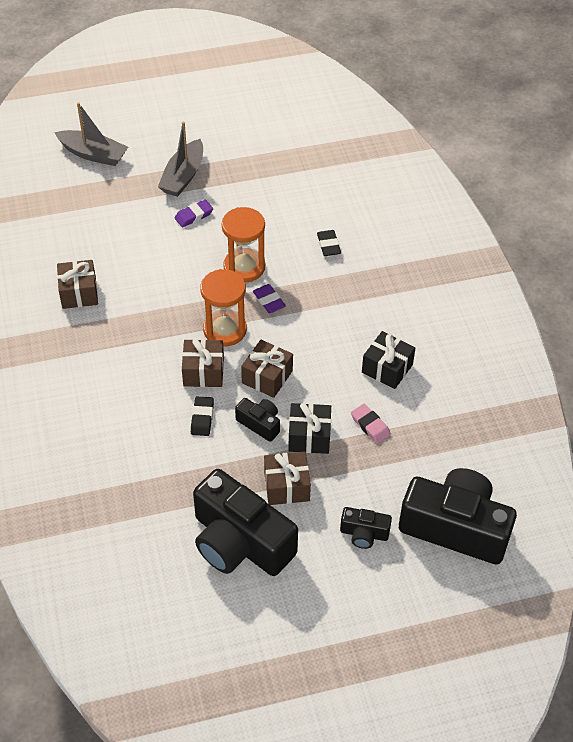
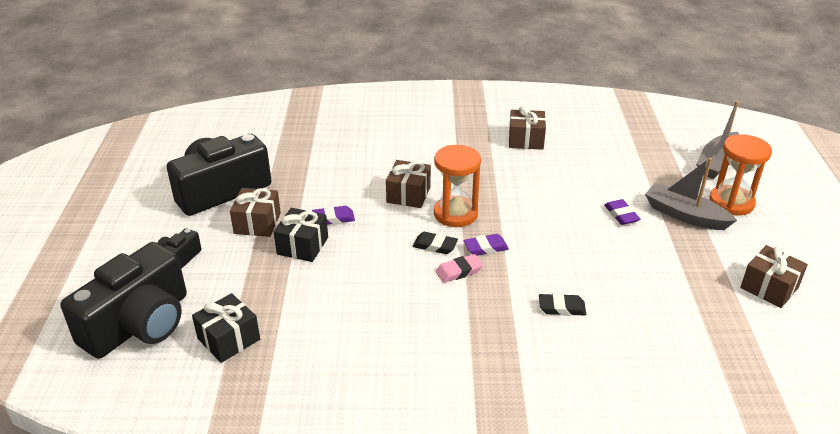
camera: 105 degrees right, 15 degrees down
(202, 418) = (356, 187): black eraser -> black eraser (435, 246)
(244, 267) = (538, 238): orange hourglass -> orange hourglass (731, 202)
(260, 424) = (333, 218): black camera -> purple eraser
(267, 377) = (386, 231): brown gift -> brown gift (769, 287)
(370, 425) = (293, 289): pink eraser -> pink eraser (459, 271)
(387, 368) = (360, 318): black gift -> black gift (229, 339)

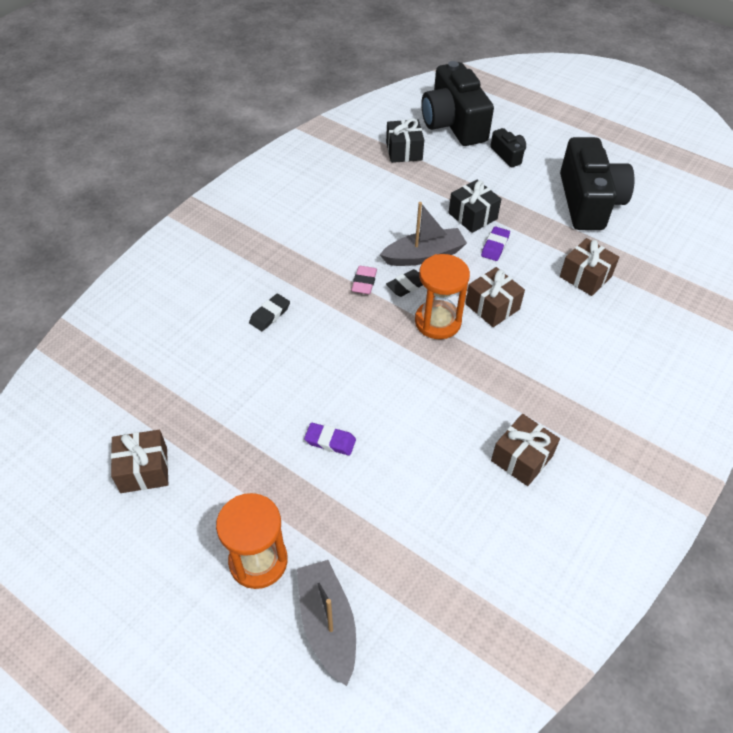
camera: 125 degrees right, 15 degrees up
(257, 223) = (523, 204): brown gift -> brown gift (585, 277)
(485, 248) = (376, 314): purple eraser -> none
(684, 215) = (281, 495): grey boat -> grey boat (424, 255)

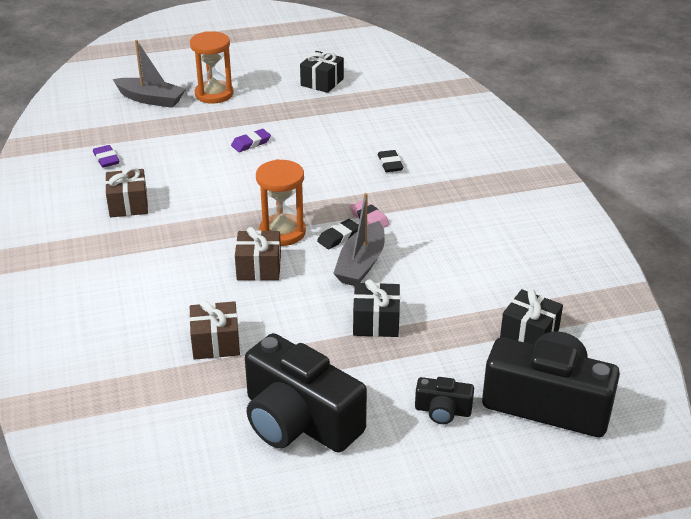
camera: 130 degrees right, 15 degrees down
(144, 470) = (322, 82): brown gift -> black gift
(406, 285) = (339, 237): black eraser -> black eraser turned 45 degrees clockwise
(495, 246) = (320, 311): purple eraser -> purple eraser (106, 159)

